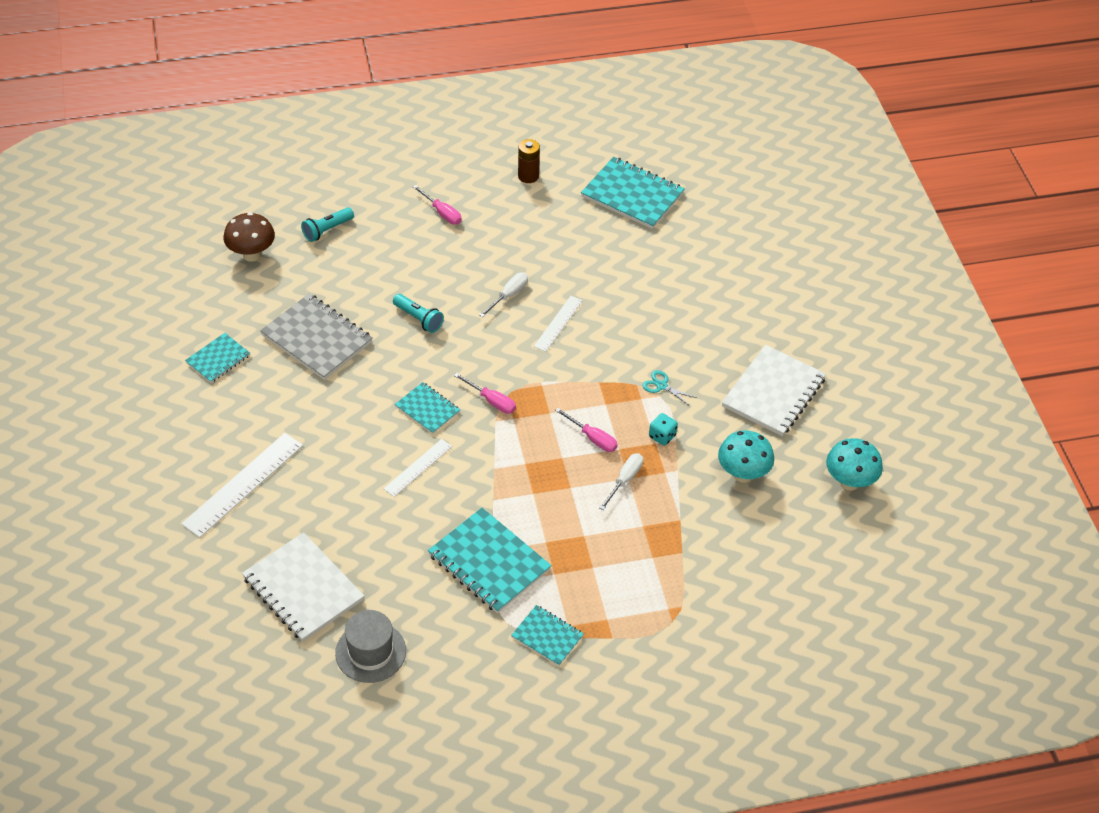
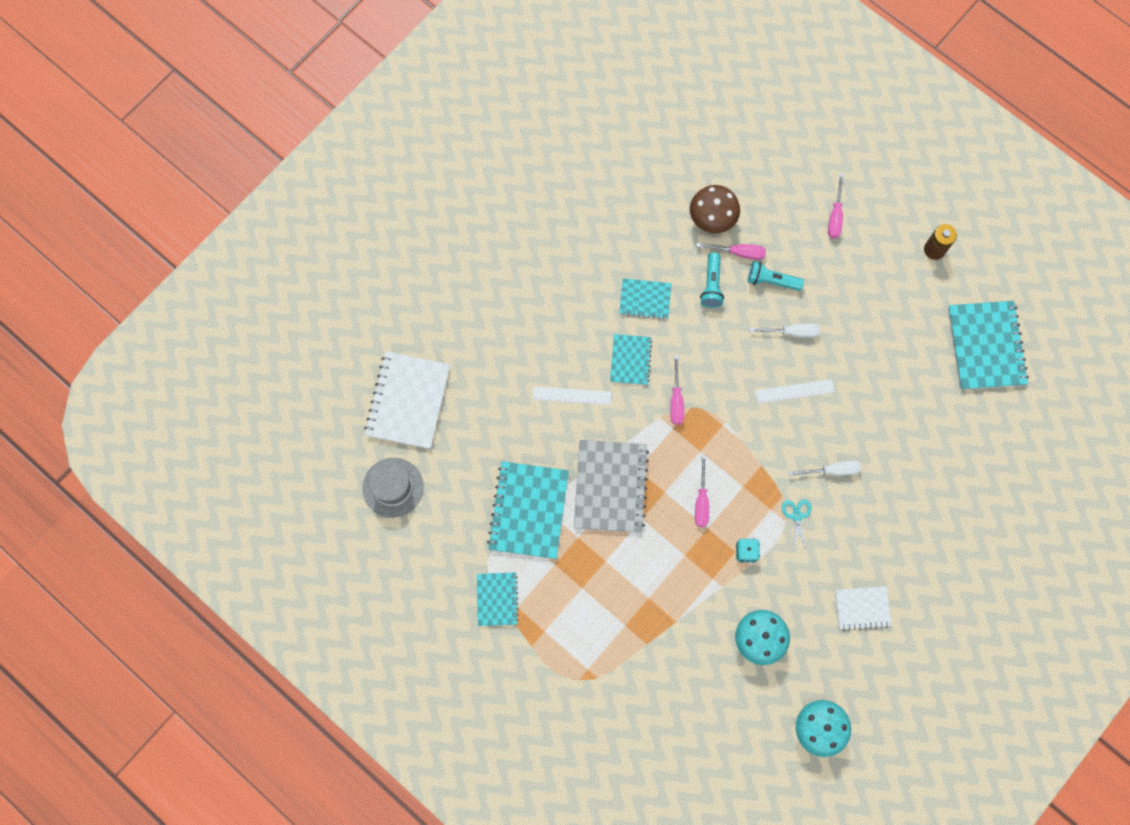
camera: 55 degrees right, 25 degrees up
(218, 359) = (555, 177): turquoise notebook -> turquoise notebook (645, 299)
(243, 484) = (461, 288): white ruler -> none
(252, 254) = (672, 115): brown mushroom -> brown mushroom (712, 219)
(316, 339) = (631, 228): grey notebook -> grey notebook (610, 487)
(327, 230) = (743, 147): turquoise flashlight -> turquoise flashlight (771, 281)
(410, 286) = (738, 252): none -> pink screwdriver
(625, 480) = (680, 554): white screwdriver -> white screwdriver (832, 470)
(773, 392) = (862, 608): white notebook -> white notebook, size x0.57

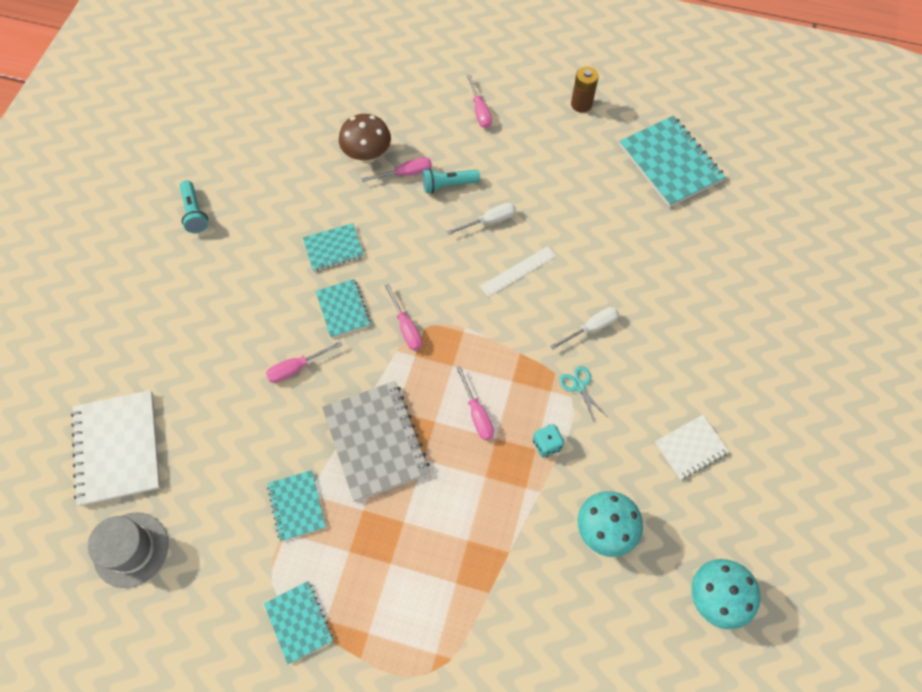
camera: 25 degrees left, 10 degrees down
(528, 510) = (297, 506): turquoise notebook -> turquoise notebook, size x0.57
(572, 396) = (296, 368): white ruler -> pink screwdriver
(711, 285) = (393, 210): turquoise flashlight -> turquoise flashlight (195, 213)

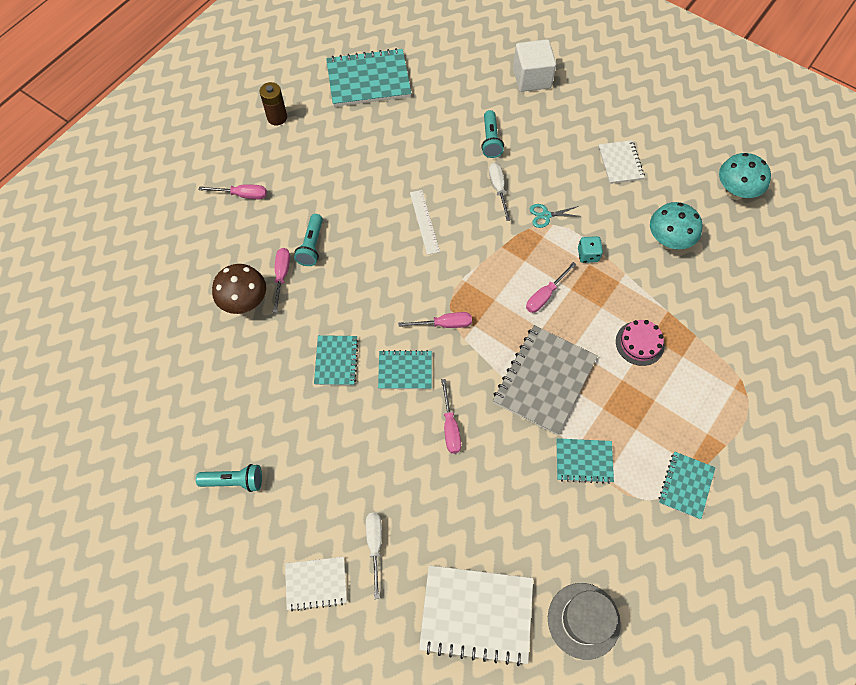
camera: 70 degrees left, 0 degrees up
(119, 307) = (316, 583): none -> white notebook
(299, 622) = (686, 485): turquoise notebook -> turquoise notebook turned 60 degrees counterclockwise
(375, 441) = (544, 380): grey notebook -> grey notebook turned 60 degrees counterclockwise
(455, 530) = (640, 343): none -> pink cake
(477, 414) = (545, 295): pink screwdriver -> pink screwdriver turned 135 degrees clockwise
(489, 221) = (365, 226): white screwdriver -> white screwdriver (375, 545)
(652, 301) = (490, 140): none -> turquoise flashlight
(763, 317) = (531, 78): none -> white cube

